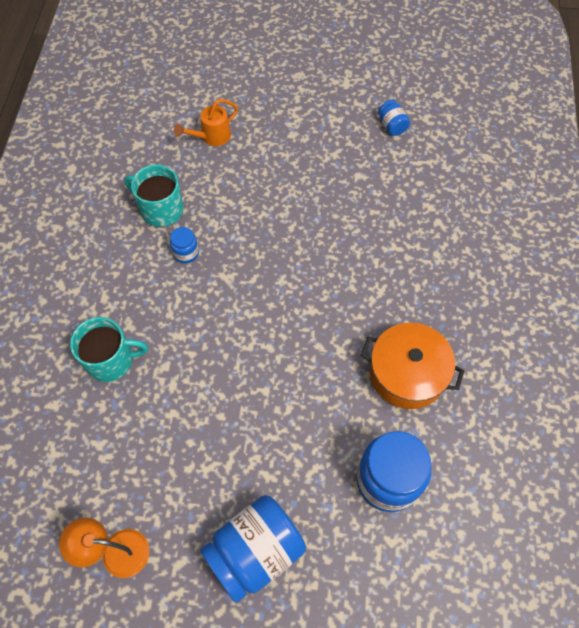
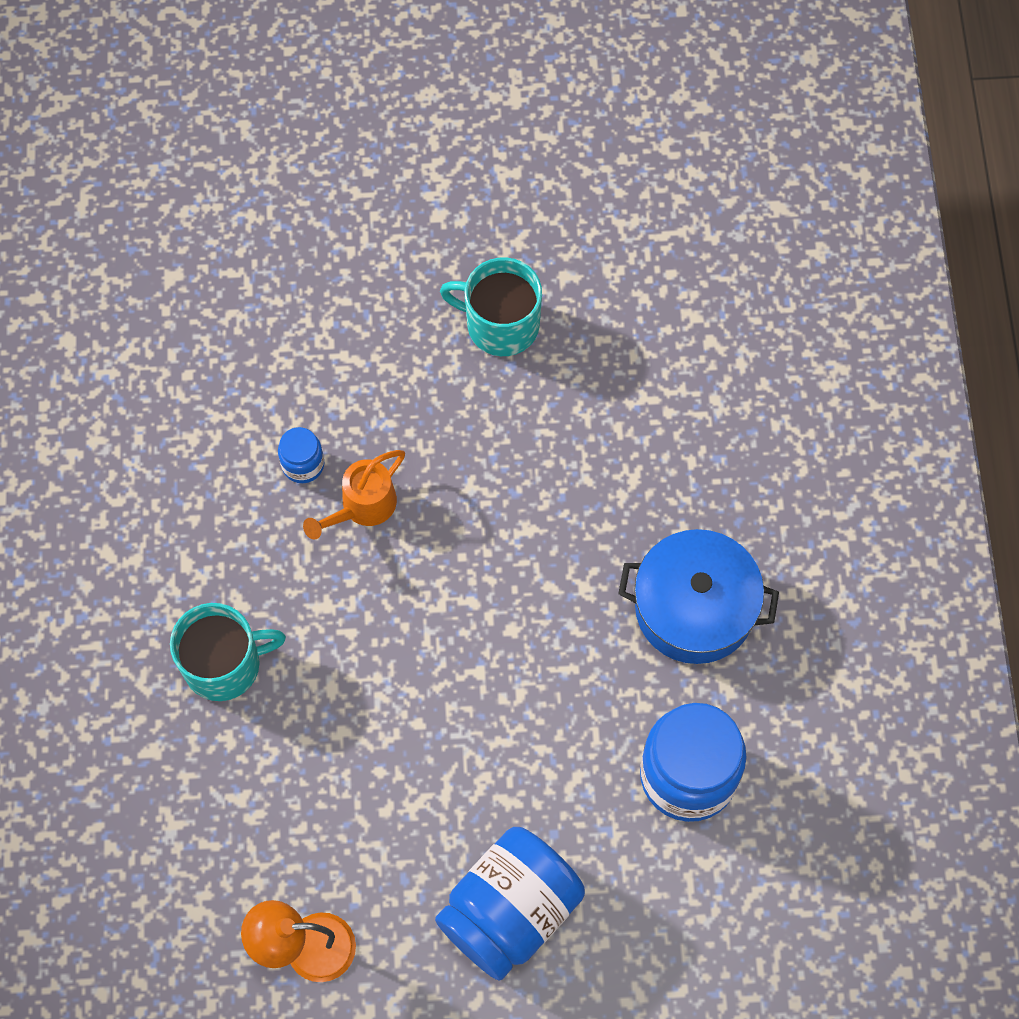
camera: 10 degrees left, 5 degrees up
(161, 209) = (242, 392): turquoise mug -> turquoise mug (500, 324)
(212, 137) = (299, 241): orange watering can -> orange watering can (362, 507)
(392, 126) = (608, 171): blue jar -> none
(407, 373) = (694, 607): orange pot -> blue pot

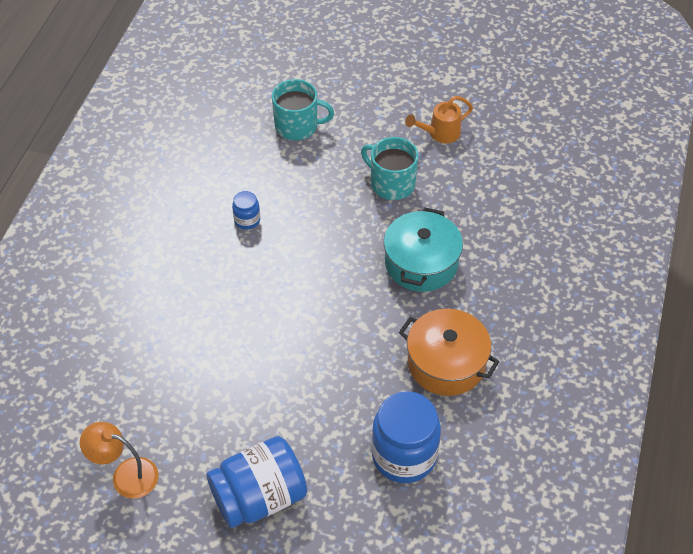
camera: 20 degrees right, 15 degrees down
(224, 664) = (154, 307): turquoise mug -> turquoise mug (297, 126)
(362, 507) = (271, 251): orange watering can -> orange watering can (440, 133)
(597, 451) = (421, 263): none -> turquoise pot
(694, 607) = (446, 363): blue pot -> orange pot

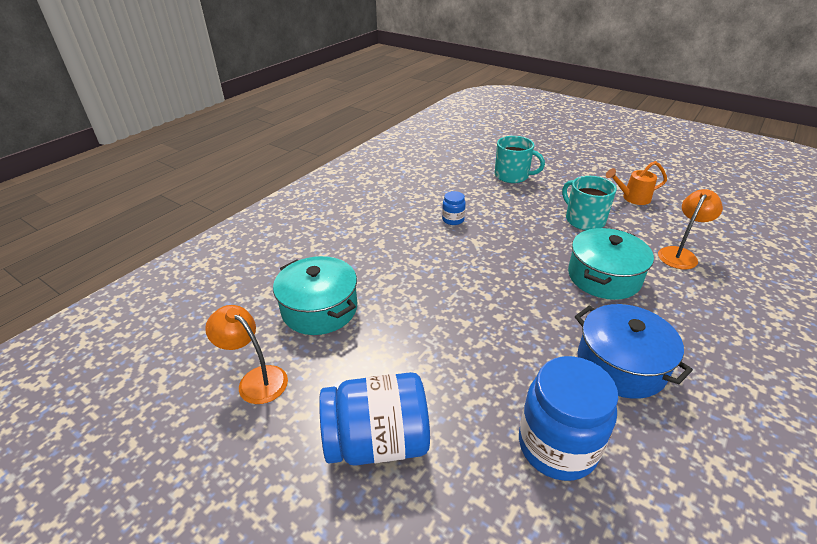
camera: 20 degrees right, 15 degrees down
(149, 382) = (319, 309): none -> turquoise pot
(446, 363) = (621, 364): orange pot -> blue pot
(493, 211) = (680, 254): none -> orange lamp

